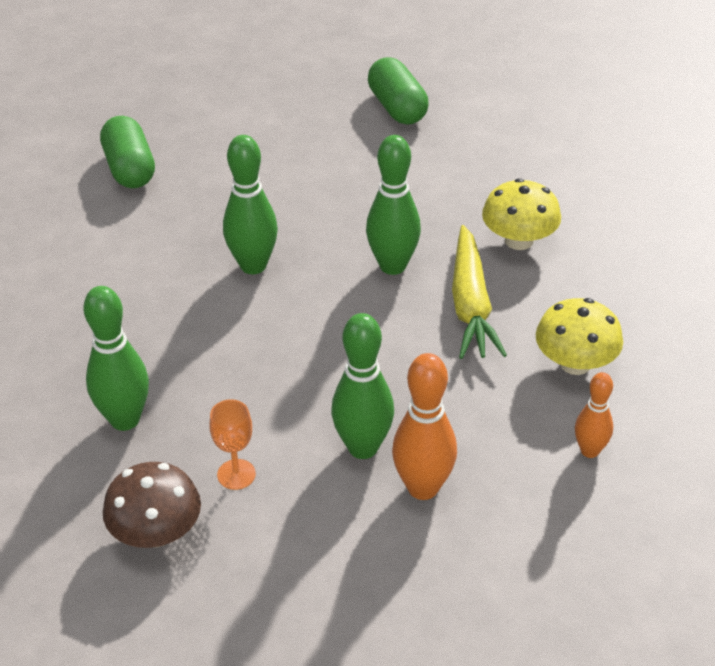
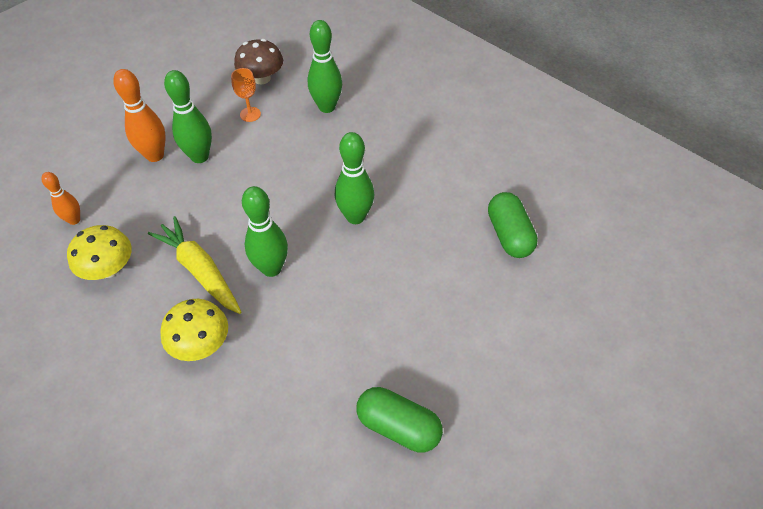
camera: 140 degrees right, 10 degrees up
(130, 169) = (509, 235): green capsule -> green capsule turned 45 degrees clockwise

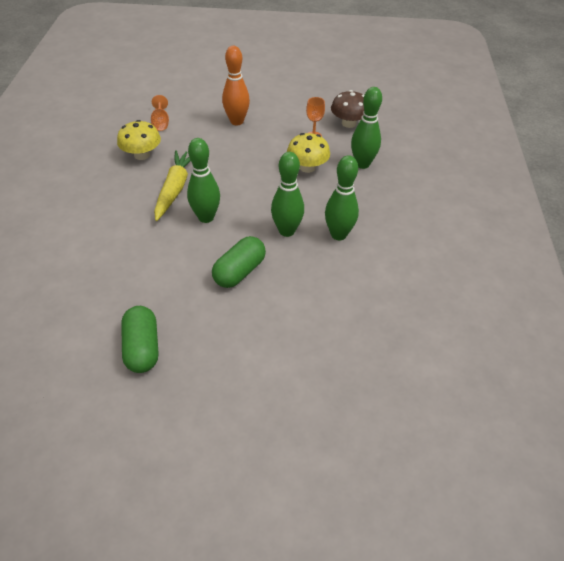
camera: 50 degrees right, 5 degrees down
(74, 220) = (161, 123): orange bowling pin -> orange goblet
(199, 157) = (256, 138): green bowling pin -> green bowling pin (338, 234)
(200, 344) = (125, 220): yellow mushroom -> yellow mushroom (307, 167)
(509, 235) = (362, 322): green capsule -> green capsule (239, 272)

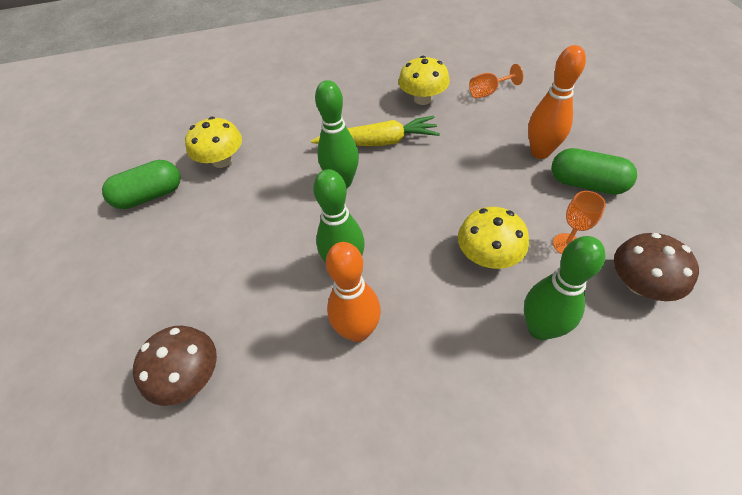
camera: 80 degrees right, 5 degrees up
(128, 289) = (222, 160): none -> yellow mushroom
(239, 272) = (262, 239): green capsule -> green capsule (586, 184)
(338, 234) = (358, 331): green bowling pin -> orange bowling pin
(343, 324) = (190, 376): none -> brown mushroom

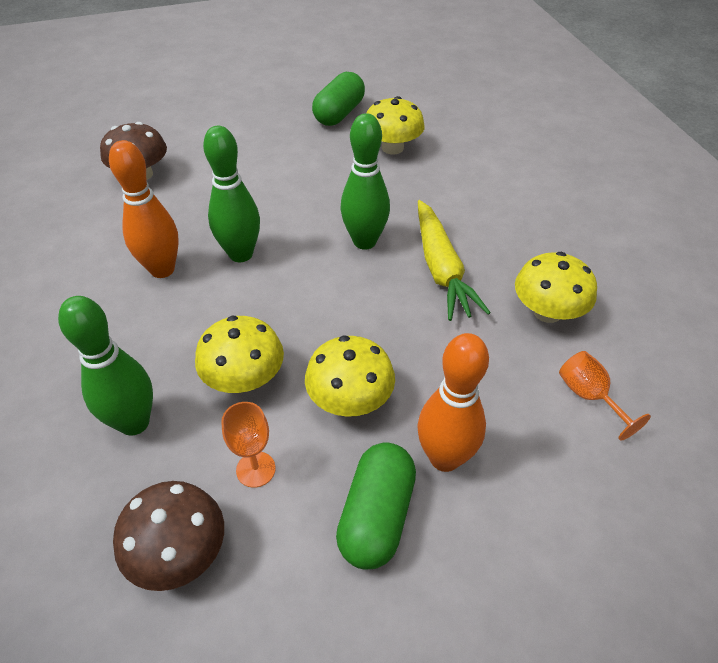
camera: 80 degrees right, 5 degrees down
(150, 196) = (339, 114): green capsule -> green capsule turned 60 degrees clockwise
(501, 194) = (350, 399): none -> yellow mushroom

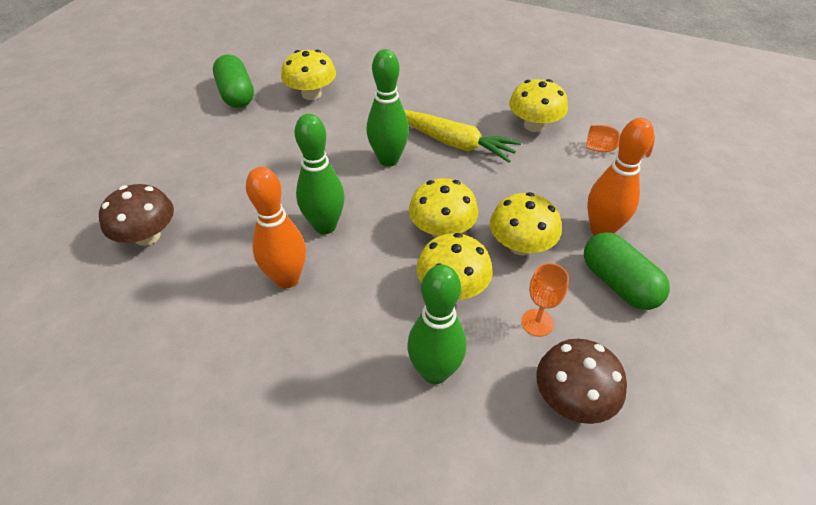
camera: 50 degrees left, 0 degrees up
(311, 329) = (442, 230): none -> yellow mushroom

